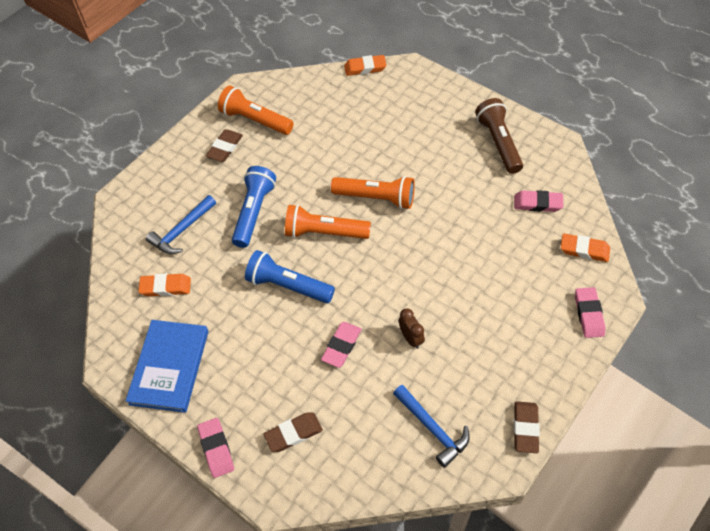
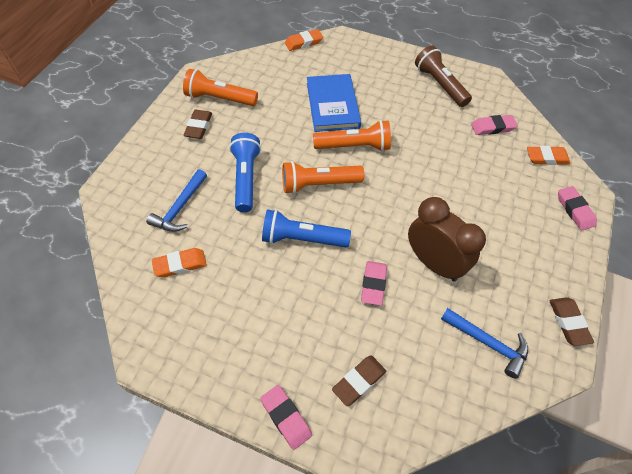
camera: 20 degrees left, 0 degrees up
(170, 367) = (209, 344): blue book -> blue book (333, 105)
(411, 338) = (434, 263): brown clock -> brown clock, size x2.15

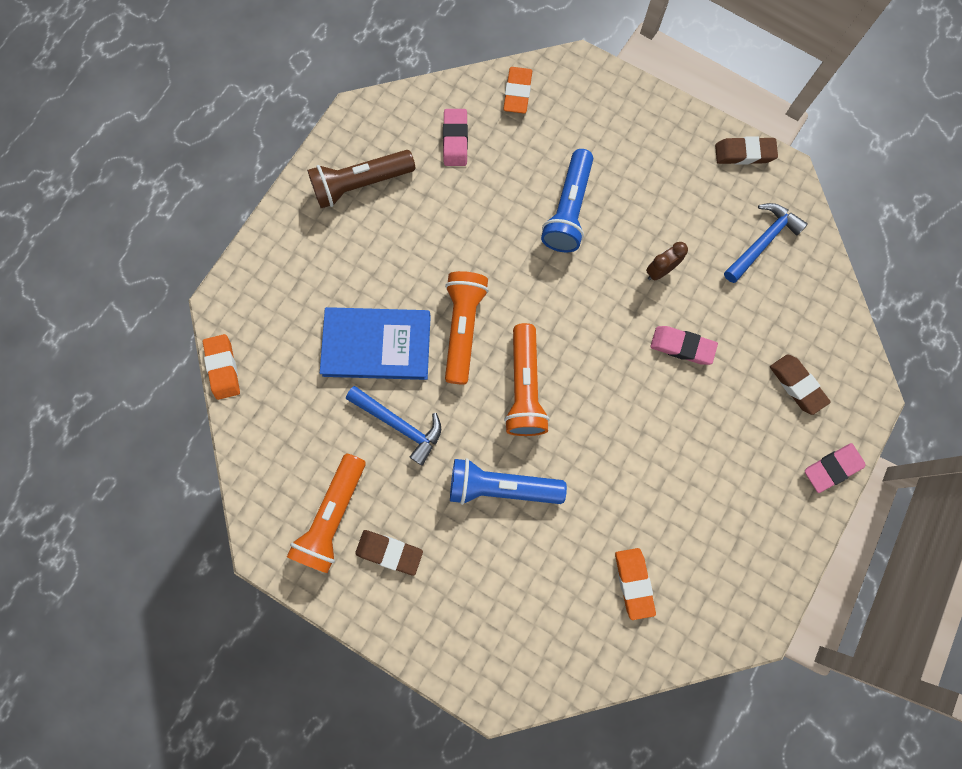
camera: 80 degrees left, 20 degrees up
(180, 208) = (542, 582): blue hammer -> blue hammer (399, 424)
(302, 239) = (610, 421): blue flashlight -> blue flashlight (568, 210)
(434, 263) = (659, 271): brown clock -> brown clock, size x0.47
(575, 210) = (601, 92): pink eraser -> none

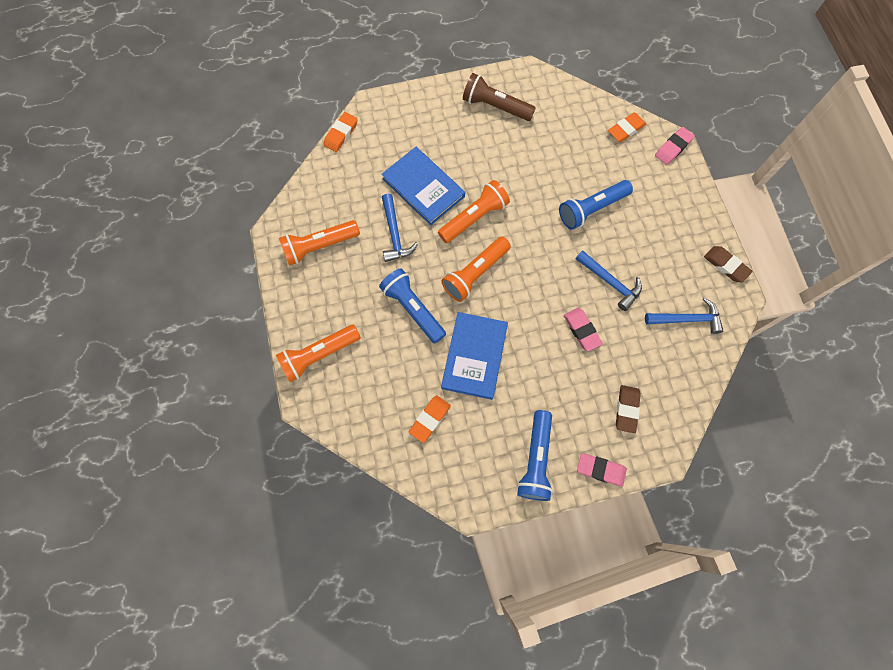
camera: 45 degrees right, 5 degrees down
(389, 552) = (327, 287): brown eraser -> none
(455, 140) = (567, 125): pink eraser -> pink eraser (673, 148)
(457, 632) = (319, 355): none -> orange flashlight
(610, 474) = (474, 356): none -> blue book
(659, 271) = (610, 282): brown clock -> blue hammer
(768, 519) = (536, 459): none -> blue flashlight

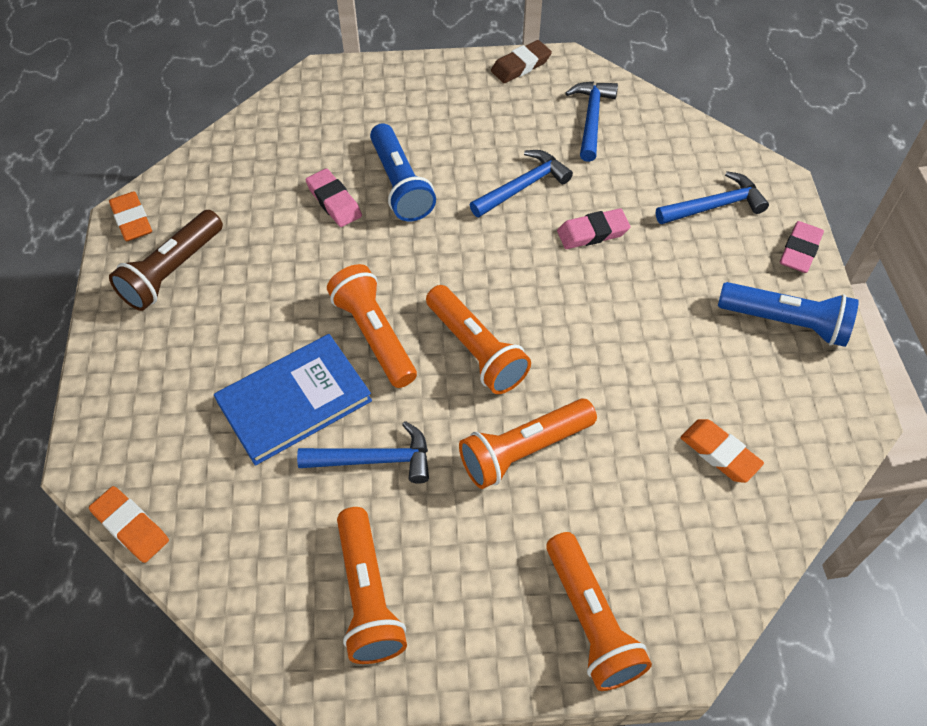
camera: 80 degrees left, 15 degrees down
(413, 309) = (524, 450): blue flashlight -> orange flashlight
(474, 356) = (618, 373): blue book -> none
(626, 129) = (279, 120): orange eraser -> orange eraser (132, 220)
(626, 409) = (714, 206): brown eraser -> blue hammer
(673, 148) = (327, 78): pink eraser -> pink eraser (334, 201)

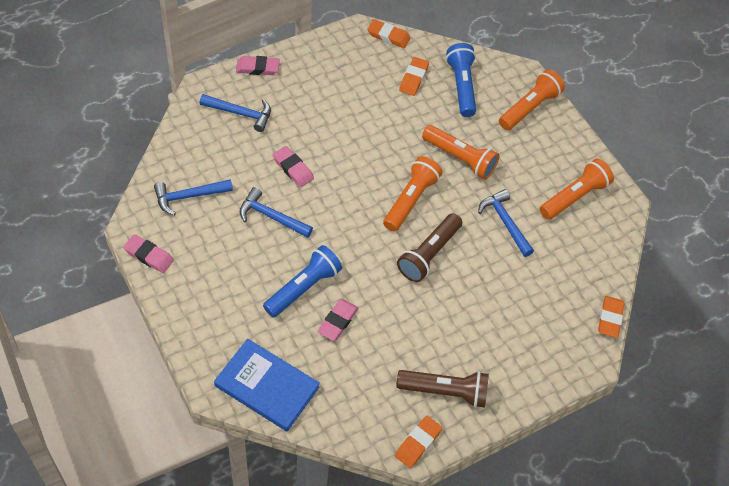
camera: 120 degrees left, 0 degrees up
(294, 401) = (494, 276): blue book -> blue book (266, 386)
(374, 335) = (429, 254): orange flashlight -> brown flashlight
(521, 66) = (149, 256): brown eraser -> pink eraser
(714, 206) = (240, 113): blue hammer -> blue hammer turned 150 degrees clockwise
(786, 322) = (314, 66): blue flashlight -> blue flashlight (461, 86)
(832, 454) = (388, 36): none -> orange eraser

